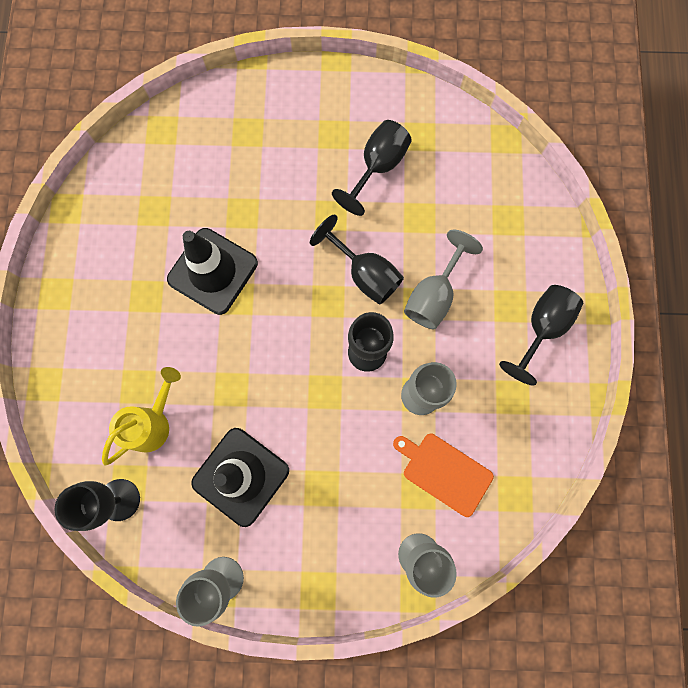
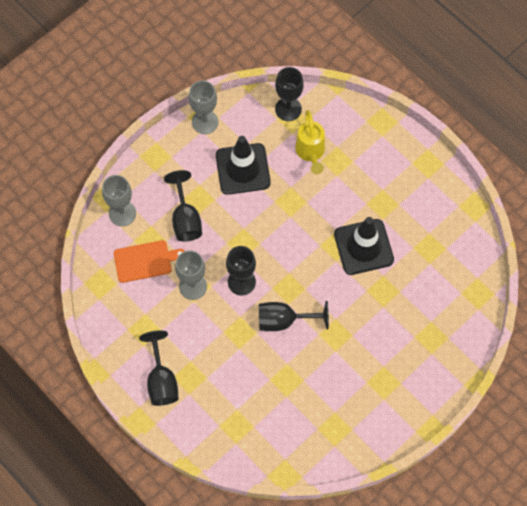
camera: 135 degrees right, 10 degrees down
(377, 167) = (339, 386): black goblet -> black goblet (185, 219)
(433, 295) = (236, 344): grey goblet -> none

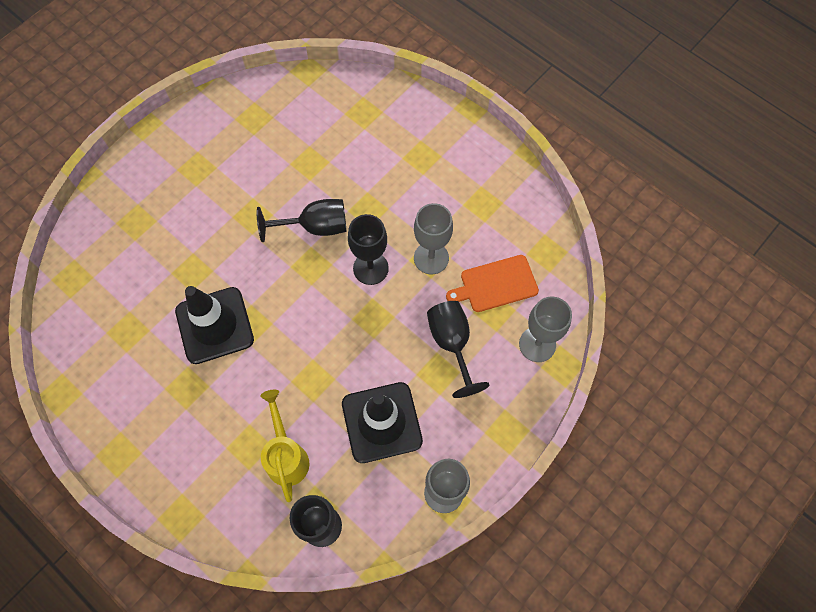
camera: 175 degrees right, 0 degrees up
(161, 380) = (453, 151): black goblet -> none

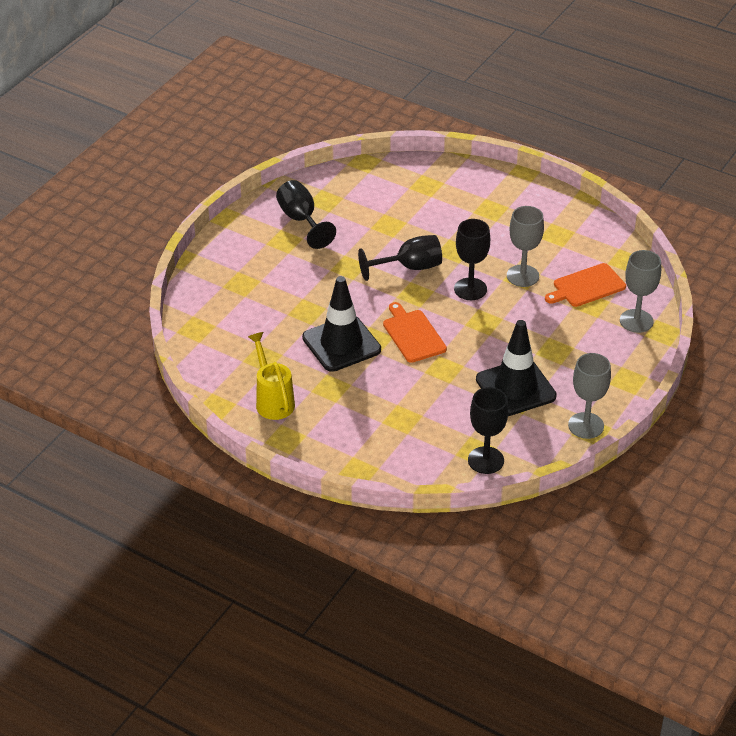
camera: 10 degrees left, 25 degrees down
(286, 455) = (438, 420): yellow watering can -> yellow watering can (272, 400)
(293, 324) = (413, 334): none -> orange cutting board
(452, 343) = (560, 329): black goblet -> black goblet (301, 220)

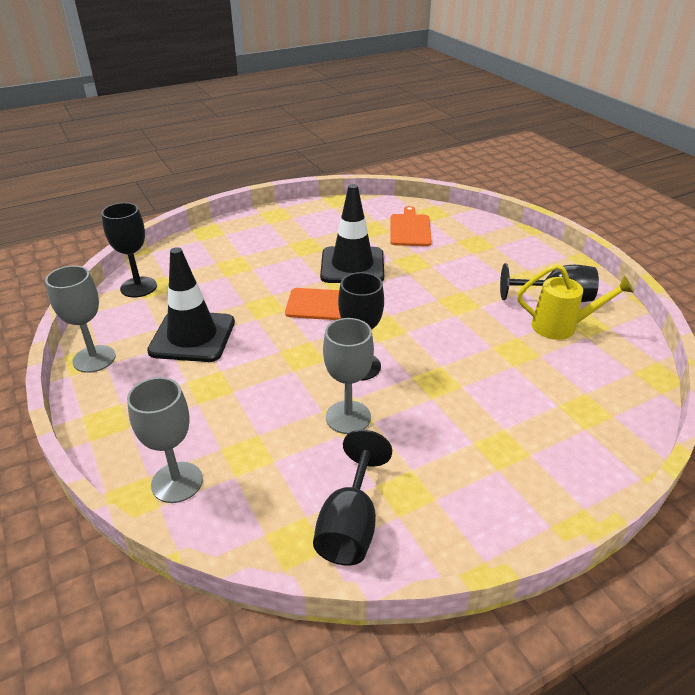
camera: 120 degrees right, 5 degrees down
(272, 400) = (320, 220): yellow watering can -> yellow watering can (562, 327)
(409, 267) = (429, 339): black goblet -> black goblet (350, 524)
(586, 286) = (280, 467): orange cutting board -> orange cutting board (410, 229)

